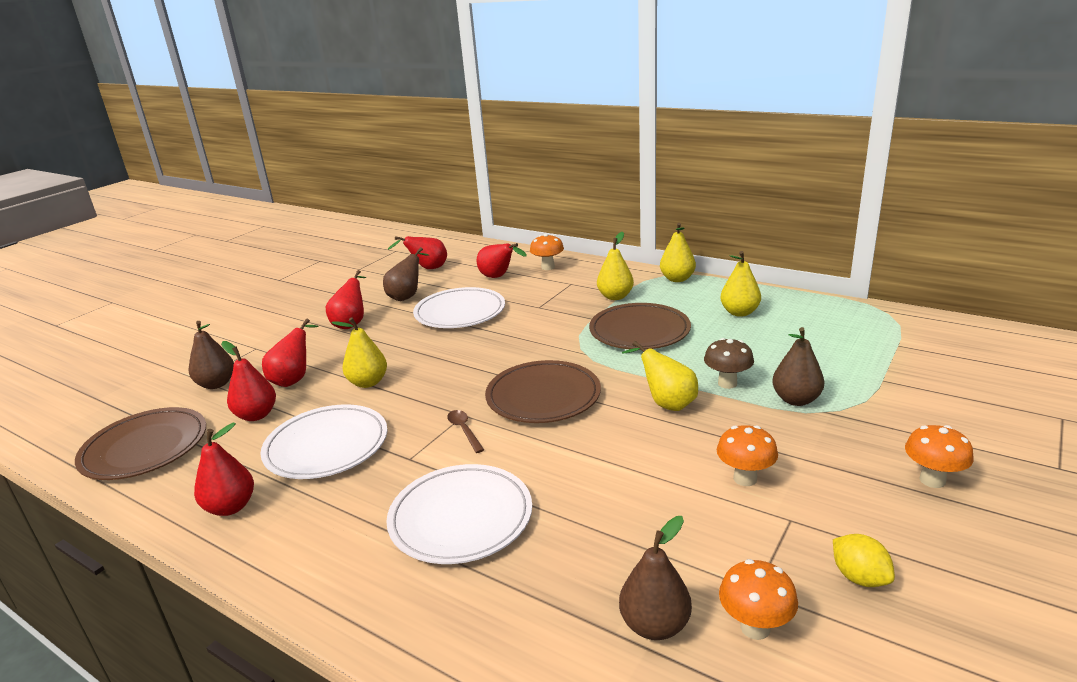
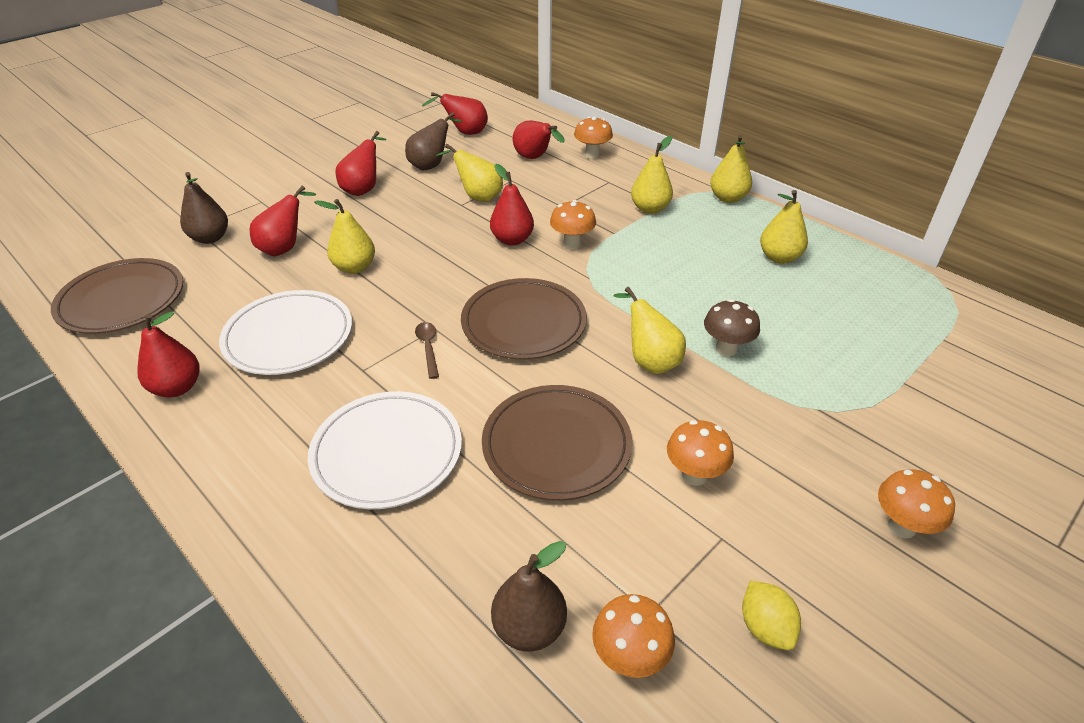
camera: 10 degrees right, 15 degrees up
(256, 415) = (235, 284): red pear -> red pear (512, 240)
(460, 312) = (478, 197): white plate -> yellow pear
(559, 332) = (572, 244): none -> orange mushroom
(639, 331) = (658, 260): brown plate -> brown plate (556, 445)
(796, 400) = (793, 387): brown pear -> none

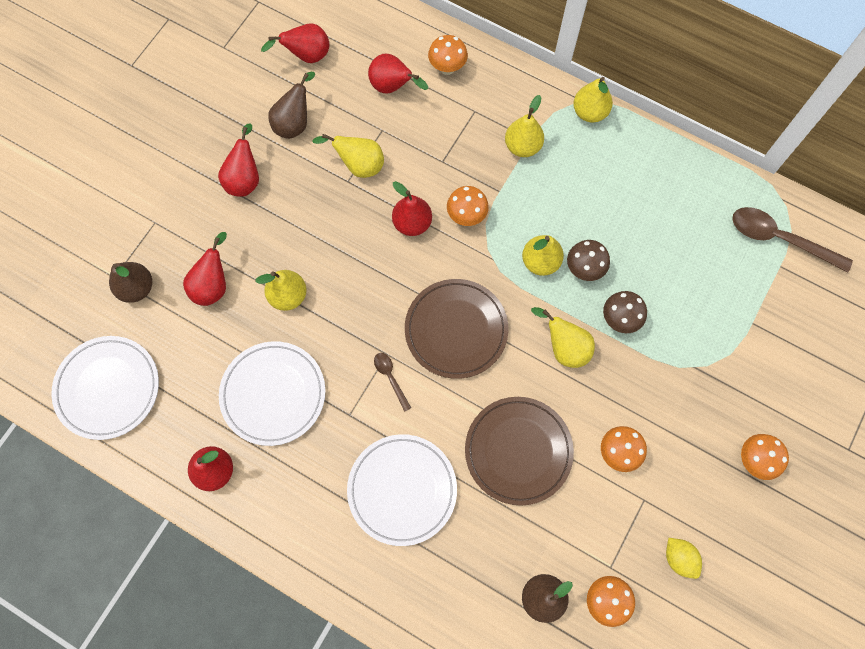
camera: 15 degrees left, 30 degrees up
(122, 300) = (108, 388): brown plate -> white plate
(692, 302) = (584, 269): none -> brown mushroom
(779, 257) = (646, 192): yellow pear -> yellow pear (540, 262)
(943, 317) = (779, 239): none -> brown spoon

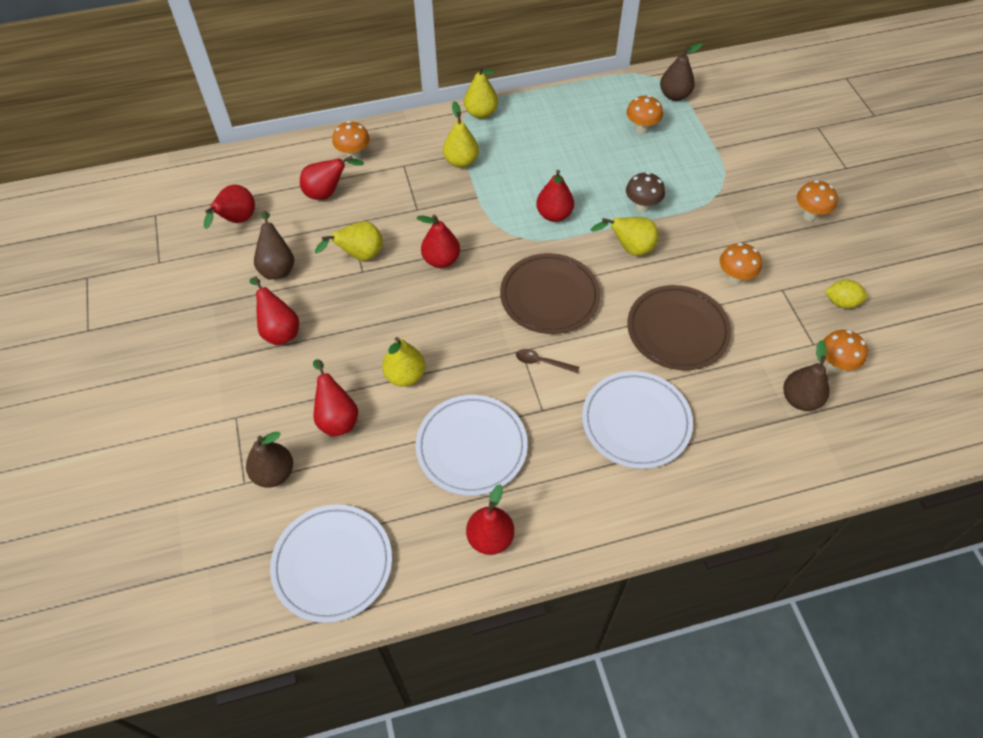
camera: 45 degrees left, 15 degrees down
(466, 216) = (473, 227): orange mushroom -> orange mushroom (641, 129)
(540, 262) = (554, 215): yellow pear -> red pear
(584, 269) = (586, 197): brown mushroom -> none
(779, 239) = (674, 95): brown spoon -> brown pear

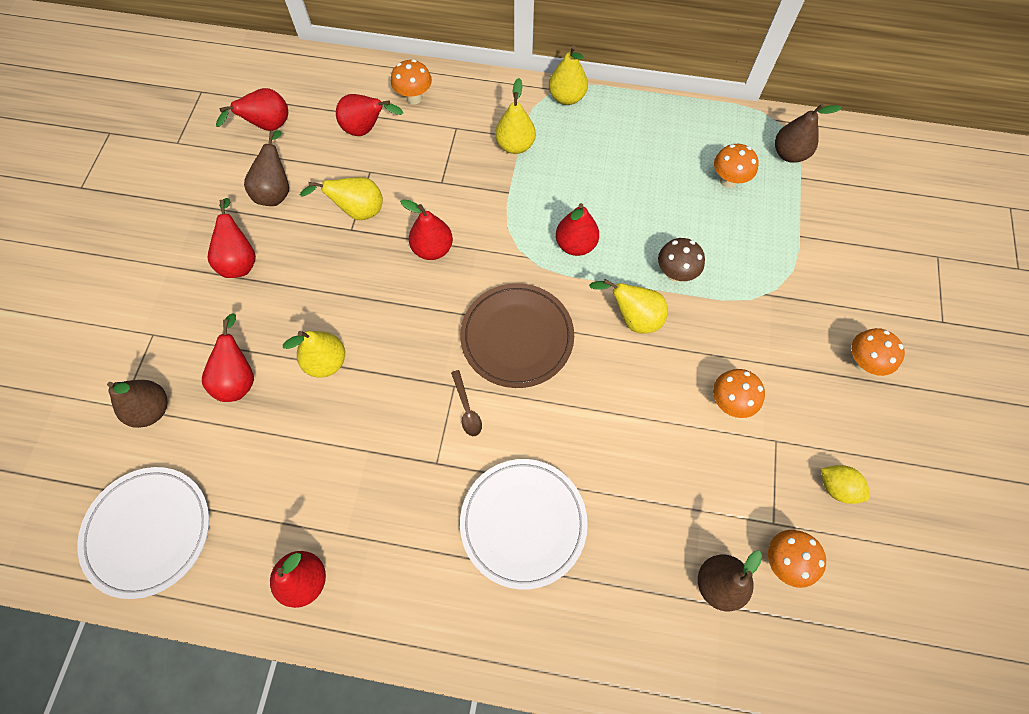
camera: 25 degrees right, 10 degrees up
(471, 447) = (344, 470): white plate -> none
(542, 362) = (467, 409): brown spoon -> brown spoon turned 150 degrees counterclockwise
(677, 330) = (629, 437): brown plate -> none

